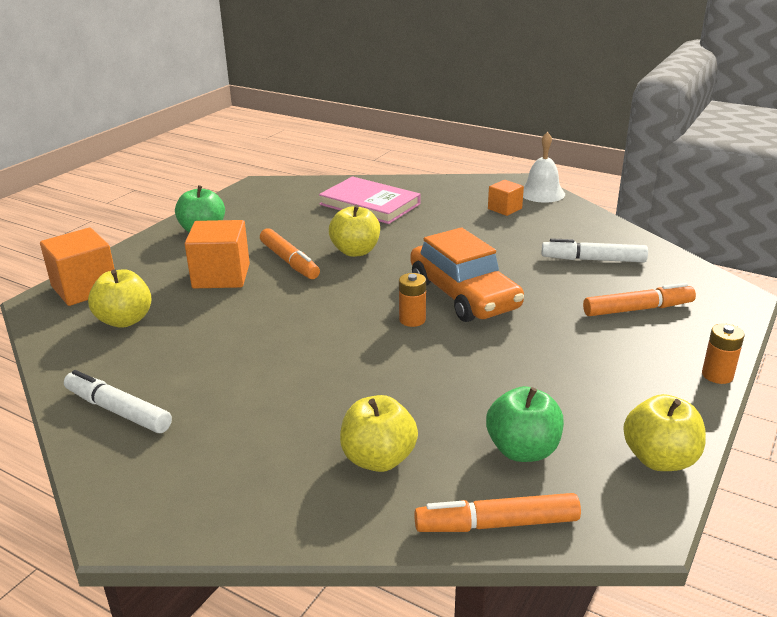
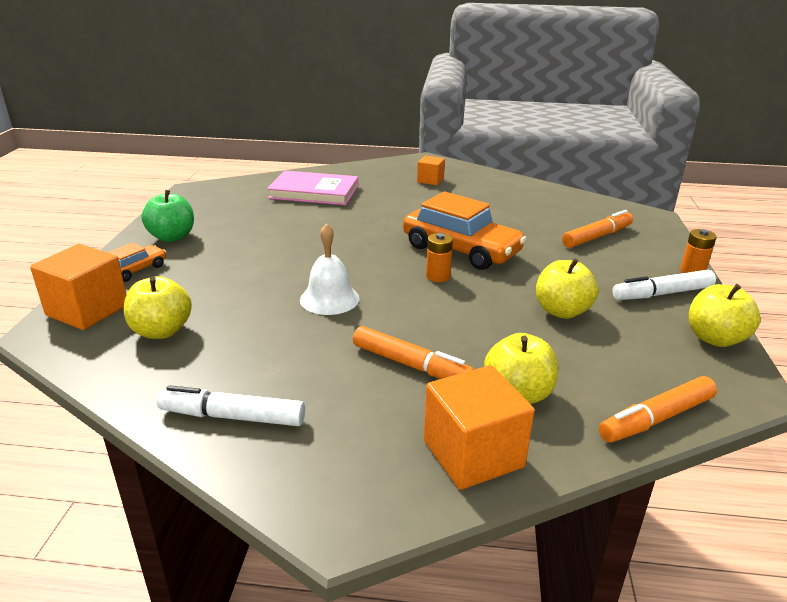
camera: 25 degrees left, 0 degrees up
(148, 258) = (135, 270): none -> orange car
(221, 276) = (228, 272): orange cube -> orange cube (473, 454)
(289, 261) = (284, 249): orange marker -> orange marker (411, 365)
(355, 251) = (337, 231): yellow apple -> yellow apple (562, 311)
(522, 450) = (619, 357): green apple -> none
(542, 193) = (448, 165): white bell -> white bell (329, 299)
(593, 260) = (532, 207): white marker -> white marker (662, 294)

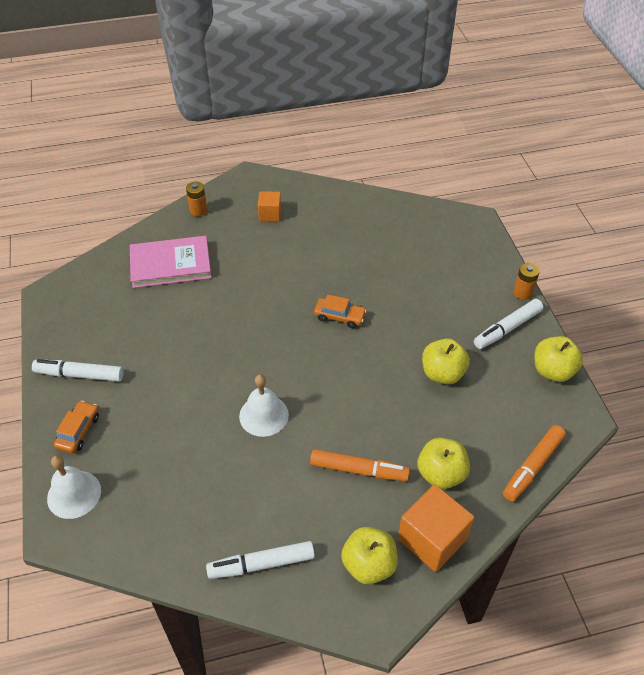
camera: 20 degrees left, 20 degrees up
(87, 310) = (74, 494): orange cube -> white bell
(162, 331) = (153, 497): yellow apple -> yellow apple (369, 565)
(172, 237) = (79, 375): green apple -> white marker
(438, 276) = (335, 359): orange battery -> orange battery (198, 210)
(461, 250) = (339, 316): orange car -> orange car, size x0.49
(597, 237) = (441, 265): orange marker -> none

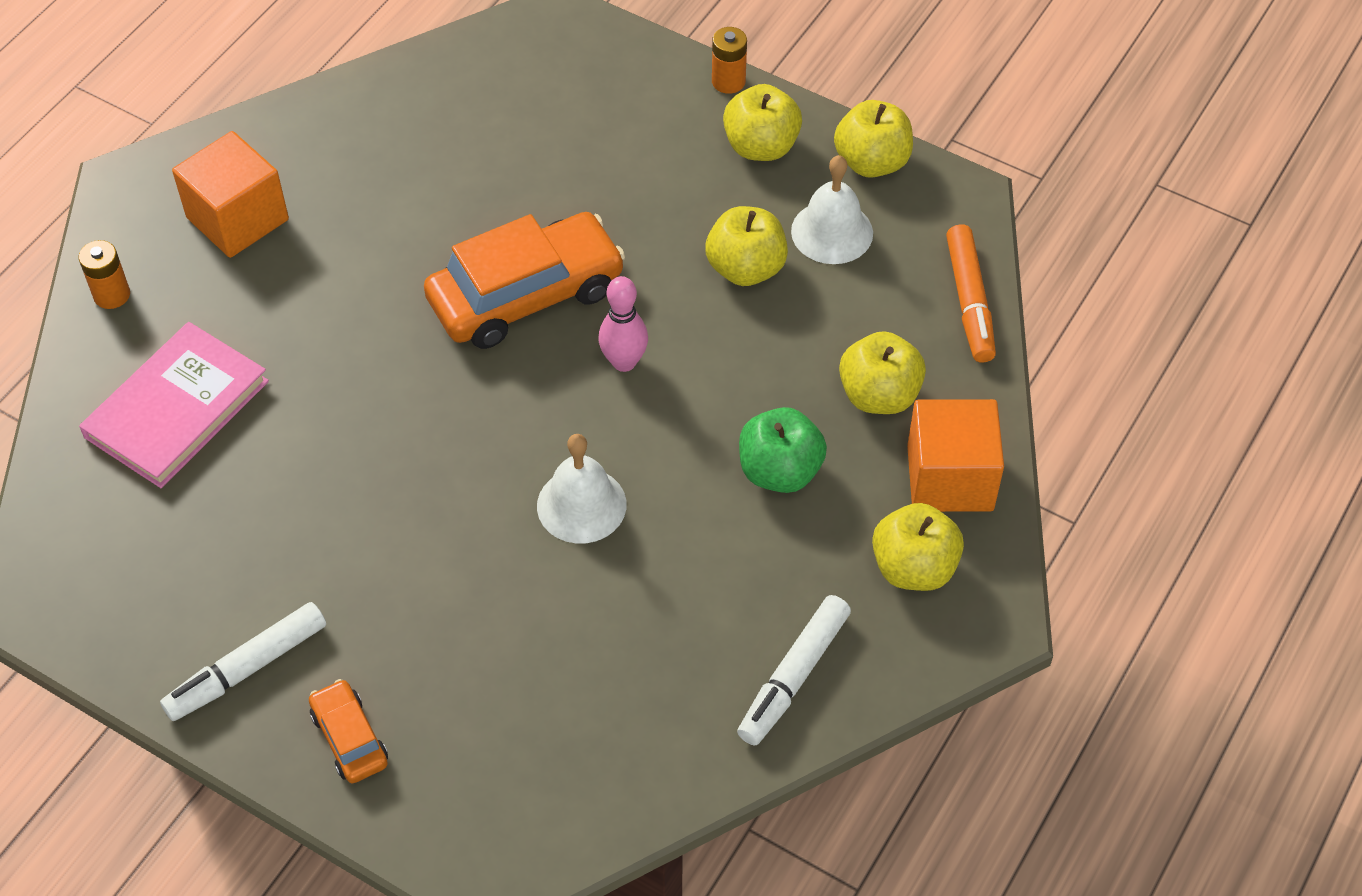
camera: 45 degrees left, 5 degrees up
(74, 494) = (452, 814): white bell -> white bell (832, 232)
(270, 214) = (237, 219): orange cube -> orange cube, size x1.75
(339, 316) = (526, 295): orange car -> orange car, size x2.06
(347, 372) = (624, 362): none -> pink bowling pin
(359, 470) = (780, 471): orange marker -> green apple
(507, 328) = (761, 146): white marker -> yellow apple

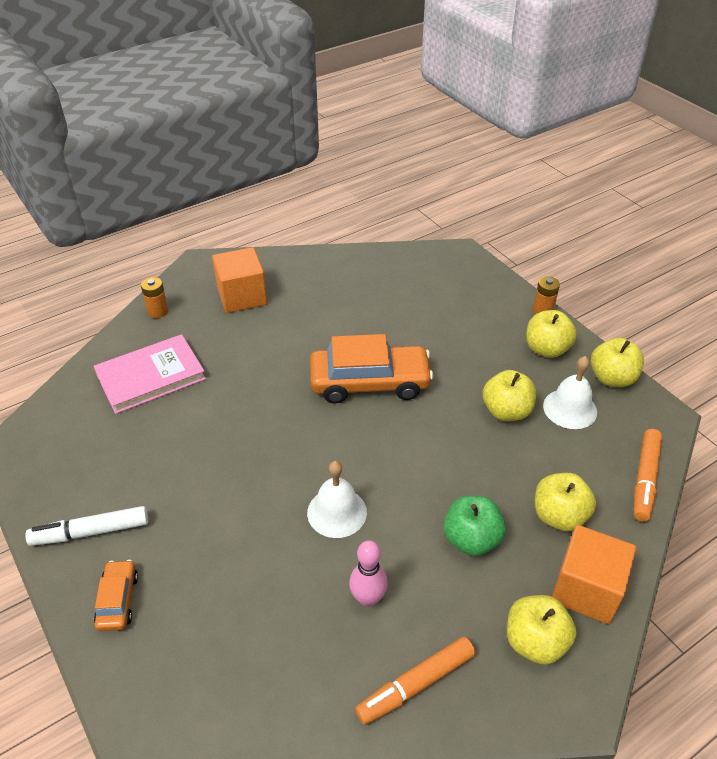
camera: 25 degrees right, 10 degrees down
(624, 362) = (406, 438): pink bowling pin -> pink bowling pin (368, 598)
(793, 677) = (416, 685): white marker -> orange marker

